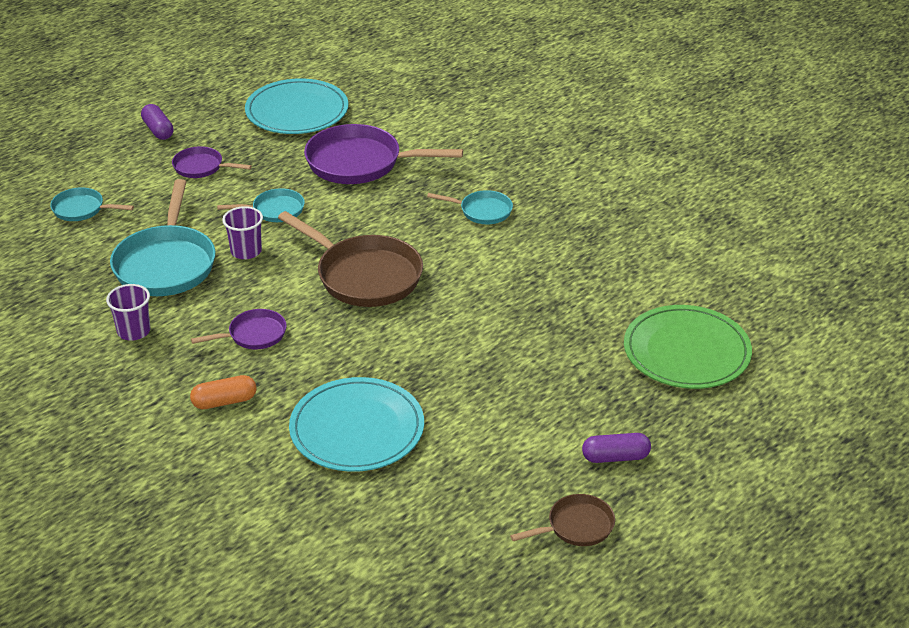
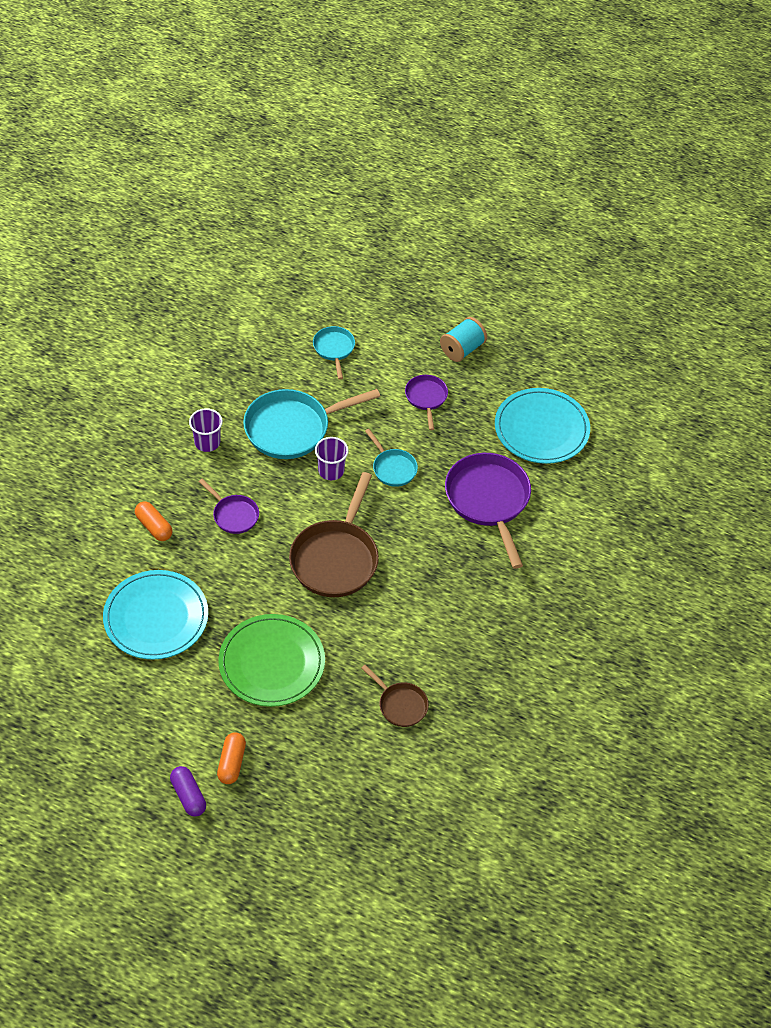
camera: 65 degrees right, 15 degrees up
(158, 130) = (462, 349): purple capsule -> turquoise spool
(482, 211) = (463, 611): turquoise pan -> none
(576, 526) = (104, 790): brown pan -> brown pan (400, 705)
(587, 413) = (232, 763): none -> orange capsule
(686, 351) = (338, 816): green plate -> green plate (272, 663)

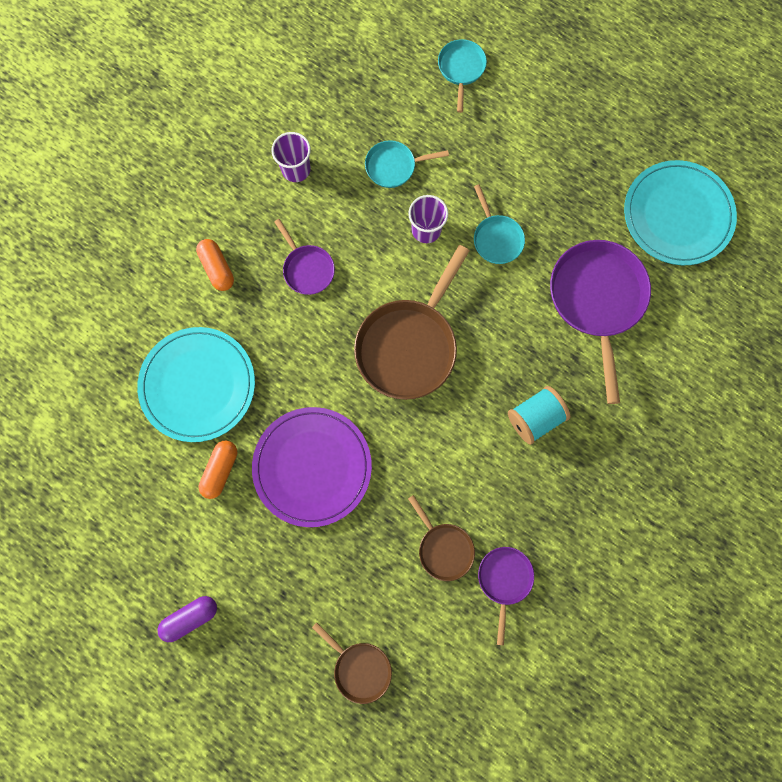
camera: 15 degrees right, 25 degrees up
(188, 796) = (190, 617): purple capsule -> purple capsule turned 75 degrees clockwise
(232, 763) = (245, 585): orange capsule -> orange capsule (221, 470)
(272, 663) = (312, 467): green plate -> purple plate
(292, 428) = (394, 166): turquoise pan -> turquoise pan, size x0.52
(348, 808) = (359, 668): none -> brown pan
(426, 398) = (553, 152): purple pan -> purple pan (504, 579)
(462, 349) = (607, 93): turquoise spool -> turquoise spool (534, 418)

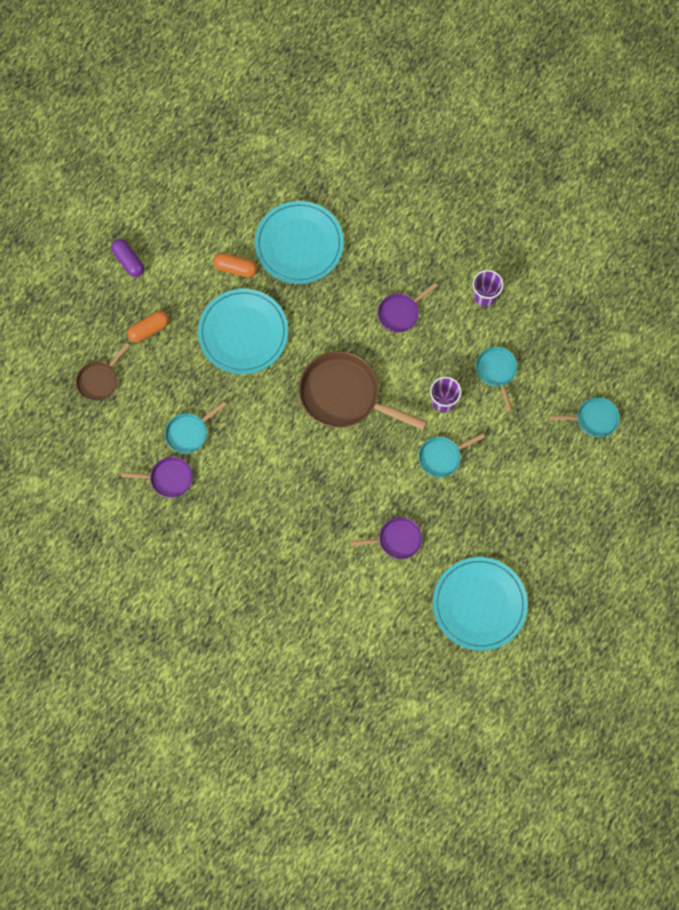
camera: 85 degrees right, 5 degrees down
(217, 268) = (394, 246): orange capsule -> orange capsule (149, 329)
(312, 467) = (243, 333): purple plate -> turquoise plate
(443, 548) = (189, 433): brown pan -> turquoise pan
(534, 418) = (294, 495): turquoise spool -> none
(596, 300) = (396, 539): purple pan -> purple pan, size x0.52

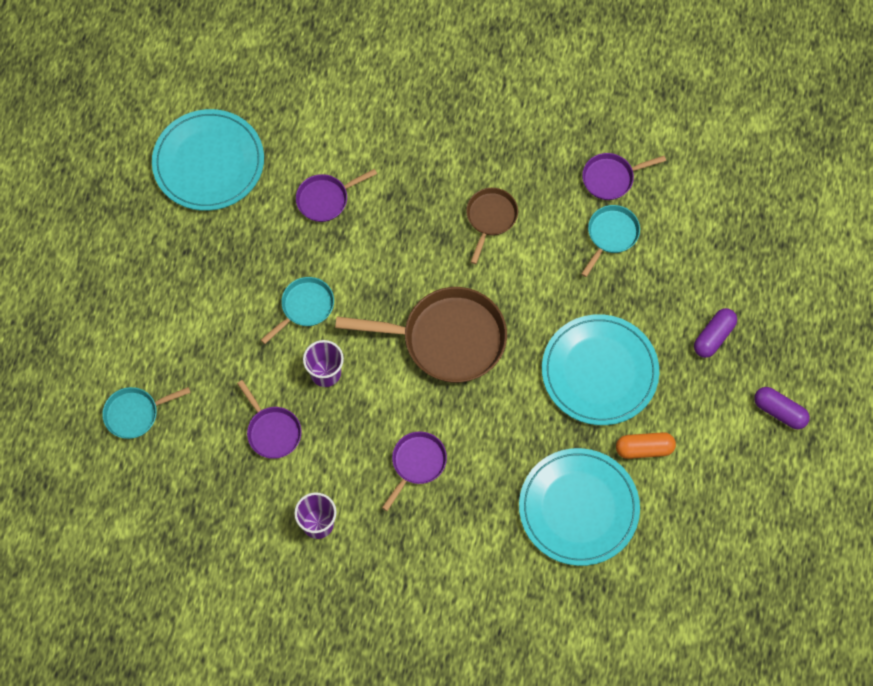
camera: 160 degrees right, 5 degrees down
(99, 380) = (742, 258): brown pan -> brown pan (490, 218)
(149, 329) = (713, 337): orange capsule -> purple capsule
(496, 371) = (272, 431): turquoise pan -> purple pan

